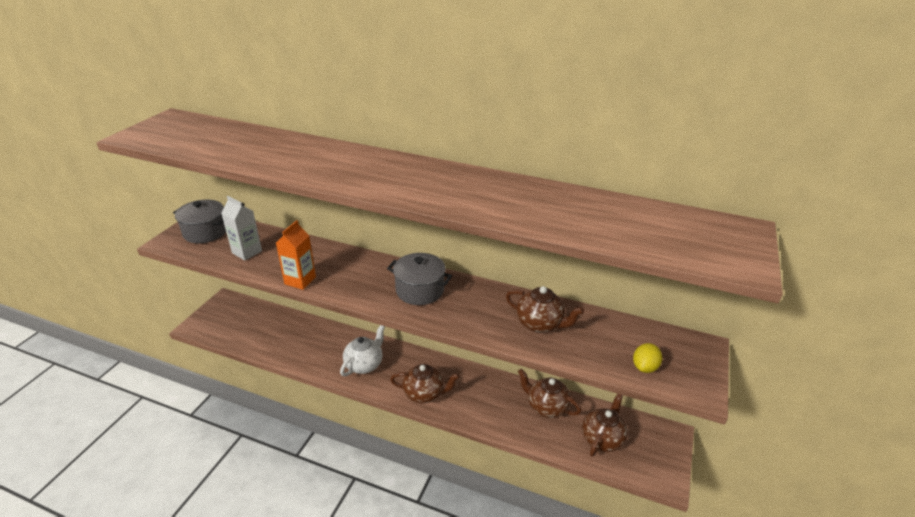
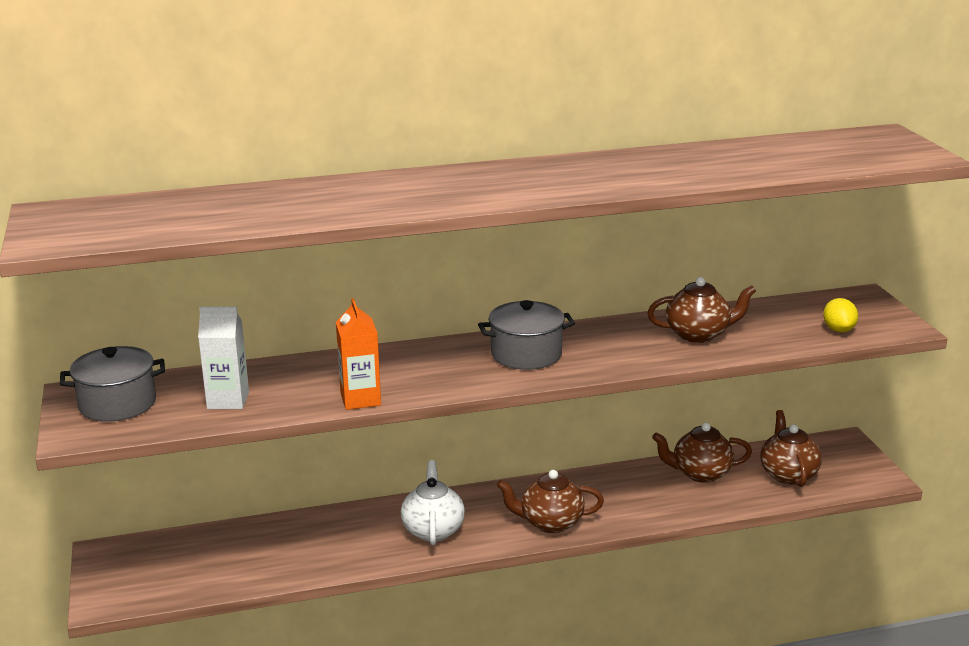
camera: 35 degrees left, 10 degrees down
(424, 394) = (550, 523): brown teapot -> brown teapot turned 150 degrees counterclockwise

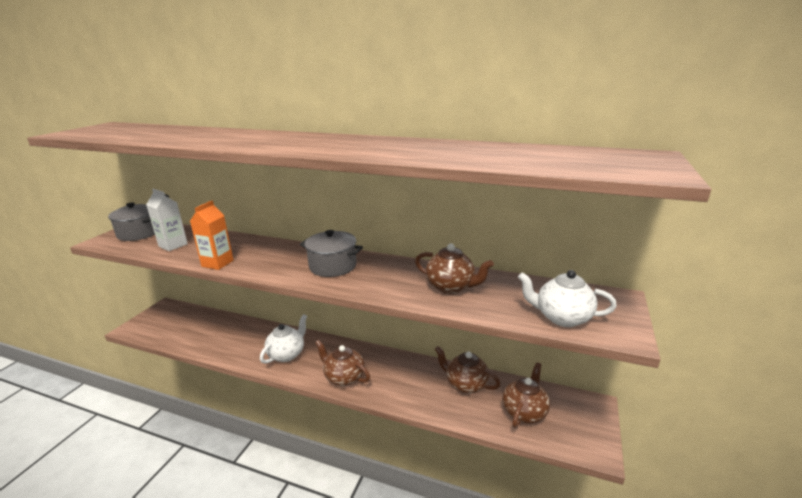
camera: 35 degrees right, 0 degrees up
(838, 330) = (561, 317): yellow lemon -> white teapot

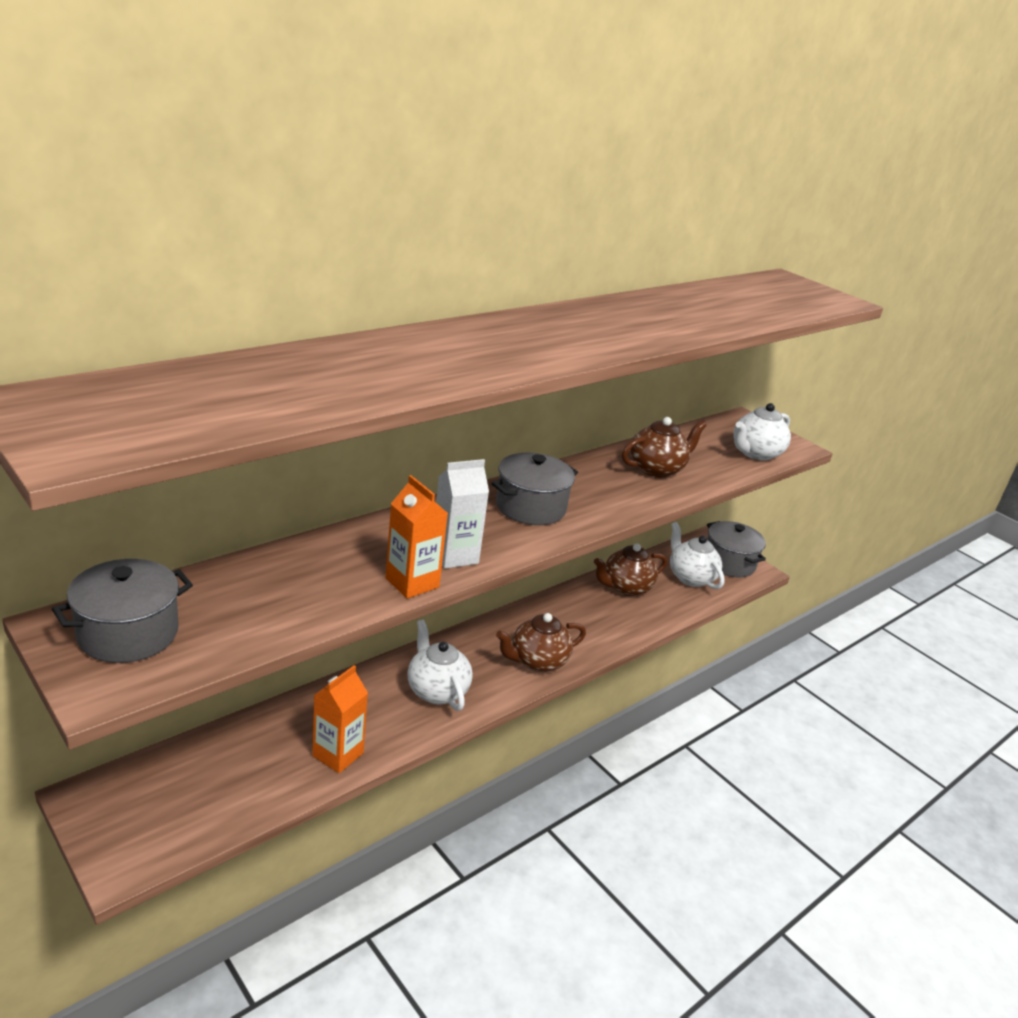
camera: 65 degrees left, 5 degrees up
(173, 245) = (265, 607): white carton -> white carton (454, 556)
(218, 347) = (338, 754): none -> orange carton
(524, 412) = (690, 577): brown teapot -> white teapot
(579, 427) = (729, 563): none -> grey pot

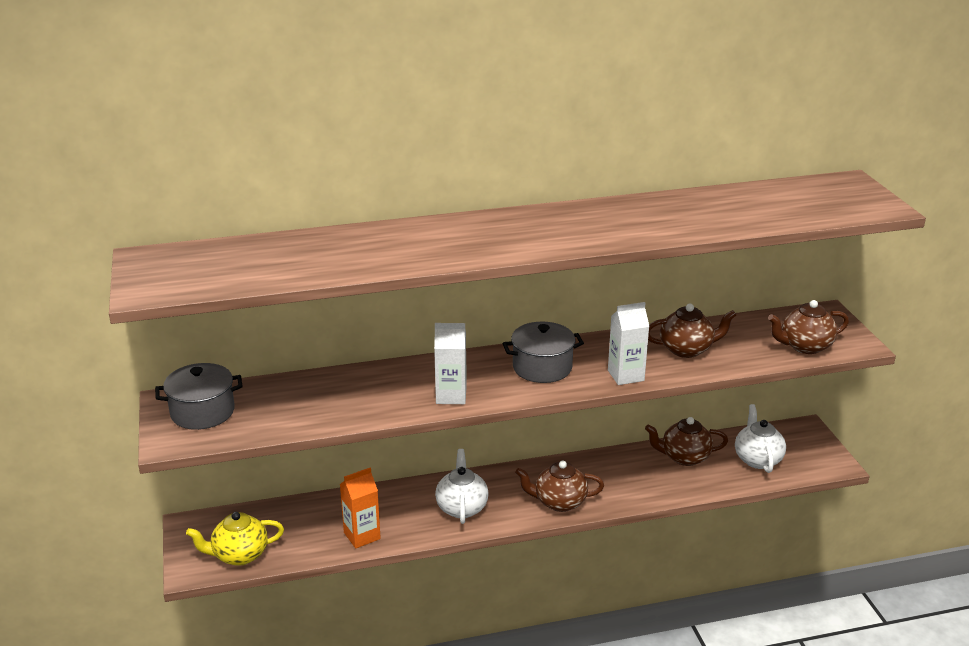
camera: 30 degrees right, 0 degrees up
(184, 823) = (239, 555): none -> yellow teapot
(412, 583) = (405, 410): orange carton -> none
(622, 504) = (625, 375): none -> white carton
(729, 563) = (810, 452): grey pot -> none
(755, 453) = (804, 346): white teapot -> brown teapot

